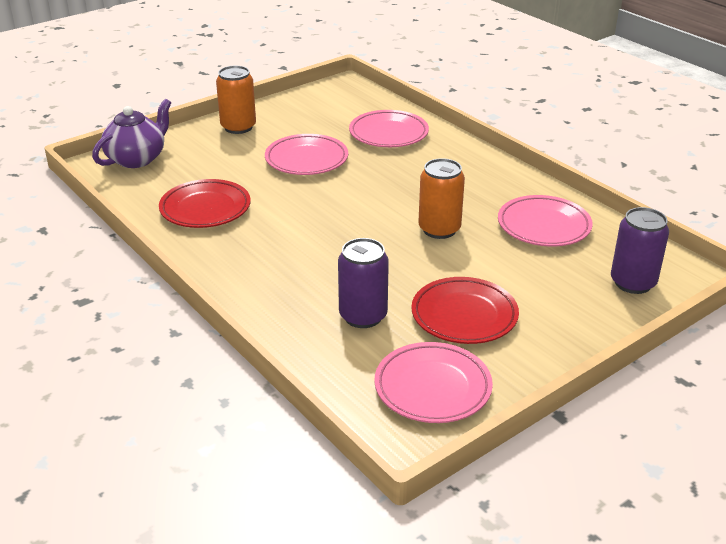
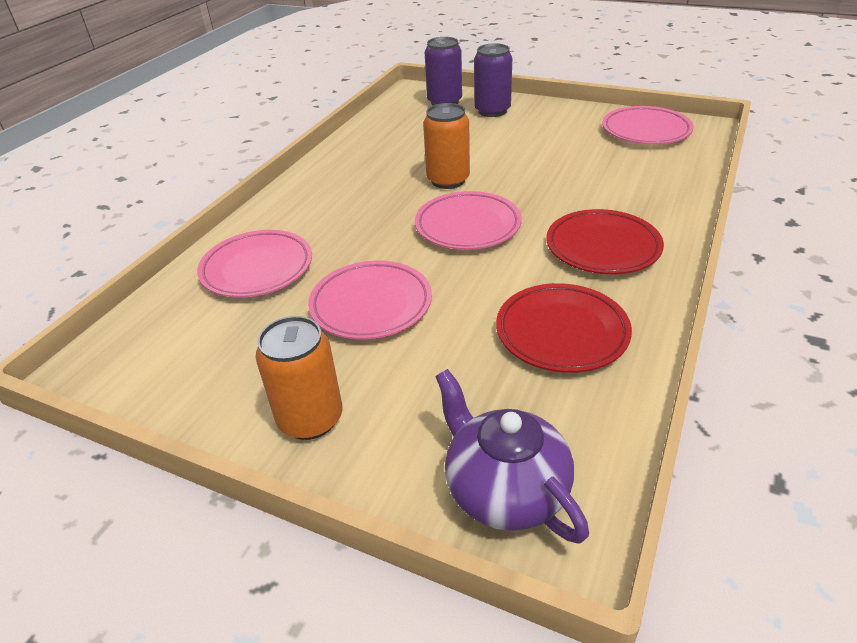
camera: 115 degrees left, 5 degrees up
(137, 159) = (505, 490): purple teapot -> purple teapot turned 45 degrees clockwise
(363, 316) = (611, 174): purple can -> purple can (492, 111)
(464, 315) = (556, 141): red plate -> red plate (602, 247)
(543, 226) = (396, 142): pink plate -> pink plate (467, 226)

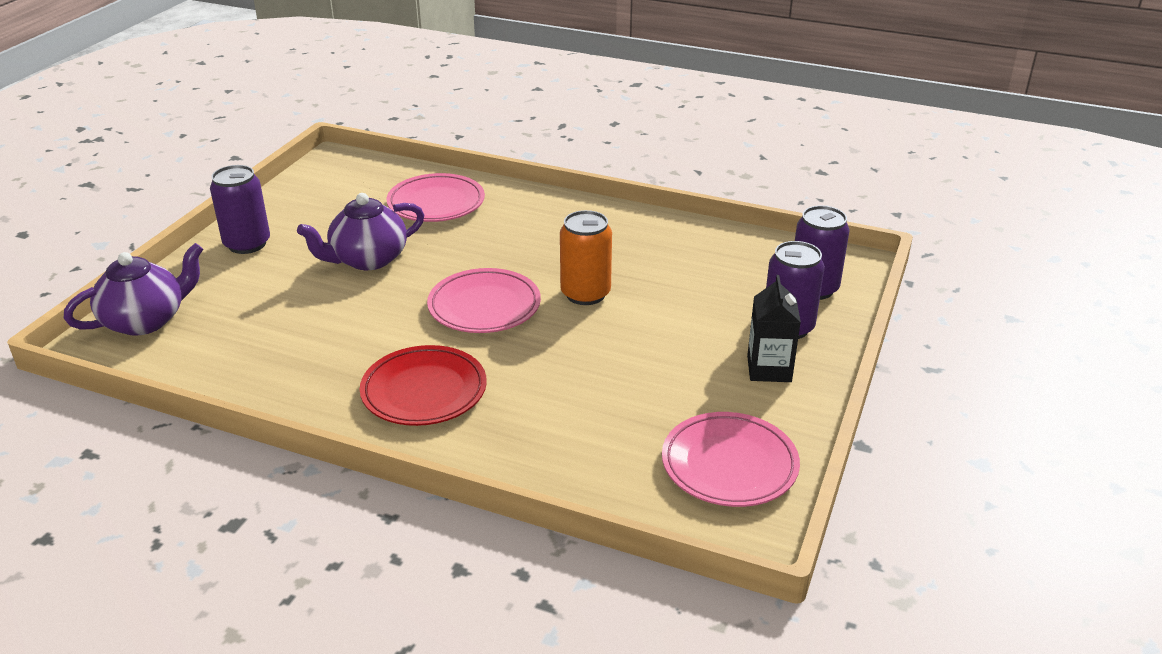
camera: 85 degrees right, 5 degrees down
(310, 419) = (247, 244): orange can -> purple can
(371, 305) = (368, 259): pink plate -> purple teapot
(541, 117) = (769, 369): none -> black carton
(561, 333) = (296, 355): red plate -> none

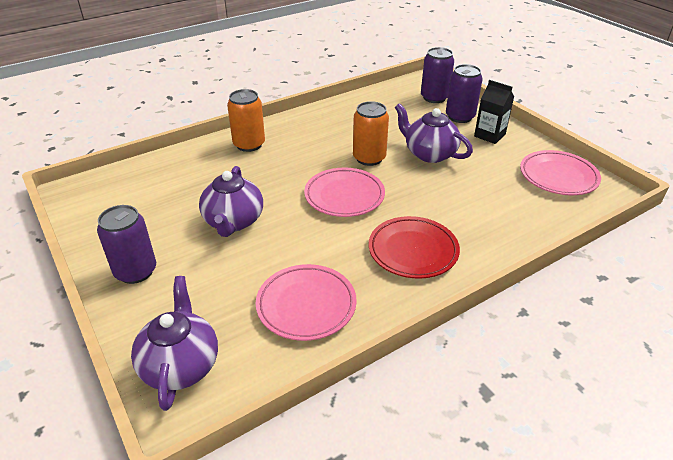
camera: 55 degrees left, 5 degrees up
(436, 203) = (200, 170): pink plate -> pink plate (306, 305)
(518, 208) = (249, 144): none -> orange can
(652, 334) = (429, 154): none -> purple teapot

